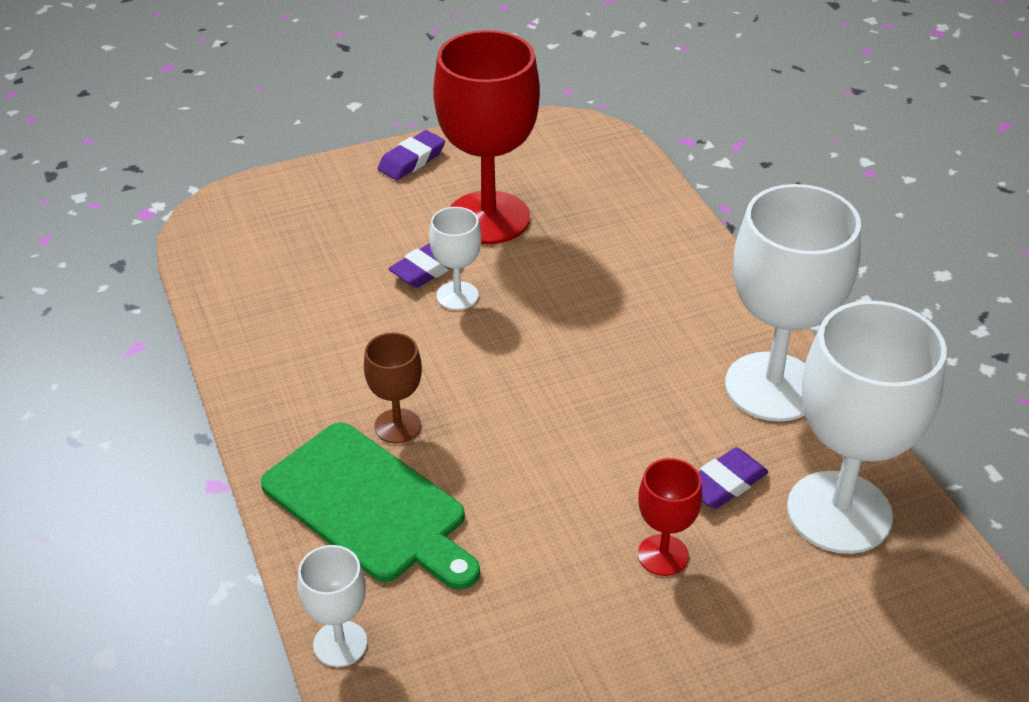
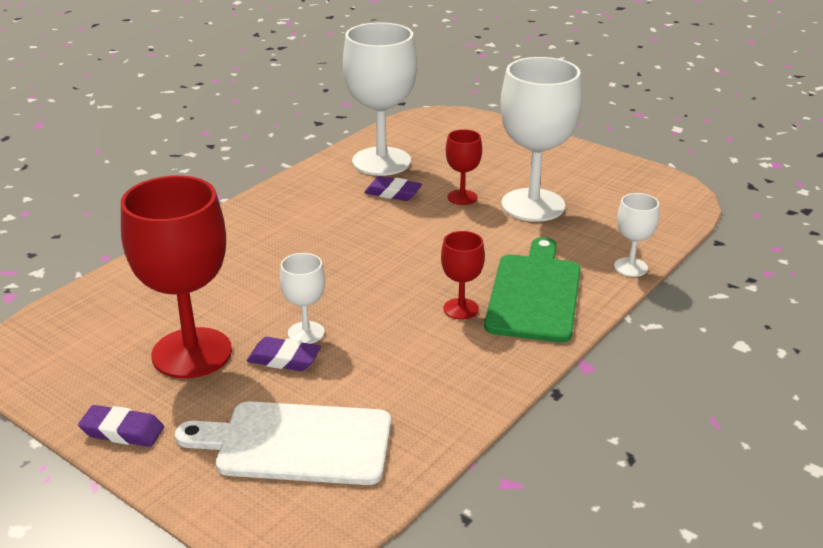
camera: 120 degrees left, 10 degrees down
(304, 241) = (296, 443): none -> white cutting board
(397, 426) = (461, 309): brown goblet -> red goblet
(772, 387) = (299, 196): white goblet -> white goblet (533, 205)

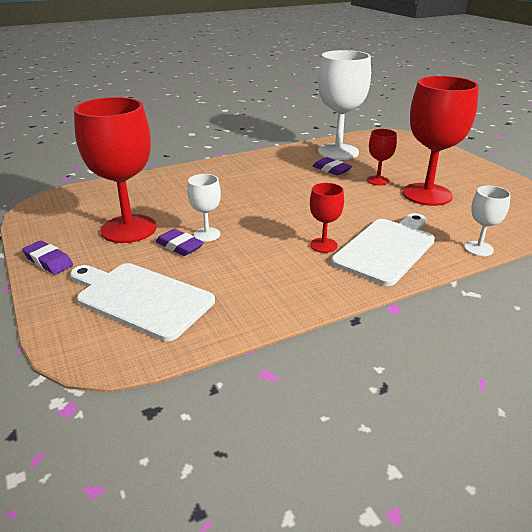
camera: 25 degrees right, 0 degrees up
(533, 205) = (427, 194): white goblet -> red goblet
(534, 294) = (387, 248): green cutting board -> white cutting board

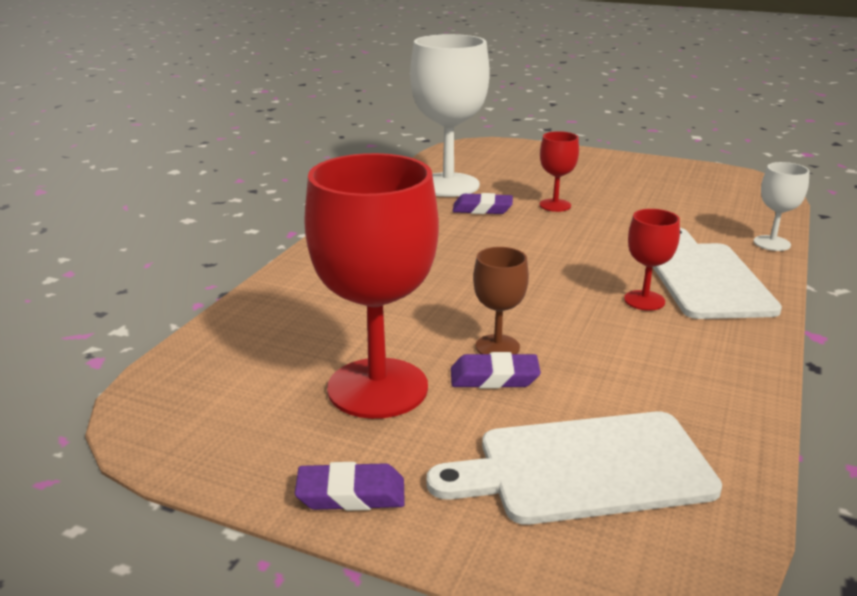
camera: 40 degrees left, 5 degrees down
(207, 234) = (497, 347): white goblet -> brown goblet
(427, 194) = (629, 204): red goblet -> none

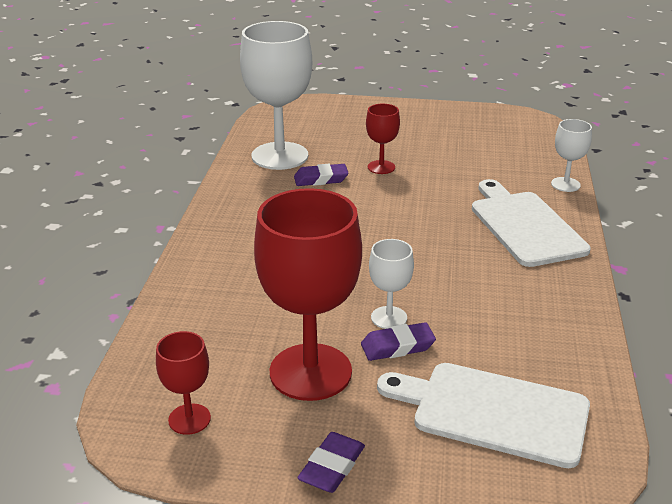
camera: 15 degrees left, 5 degrees up
(351, 494) = (332, 467): purple eraser -> purple eraser turned 45 degrees counterclockwise
(497, 347) = (389, 318): brown goblet -> white goblet
(584, 468) = (493, 412): white cutting board -> white cutting board turned 45 degrees clockwise
(644, 300) = (486, 255): red goblet -> red goblet (189, 419)

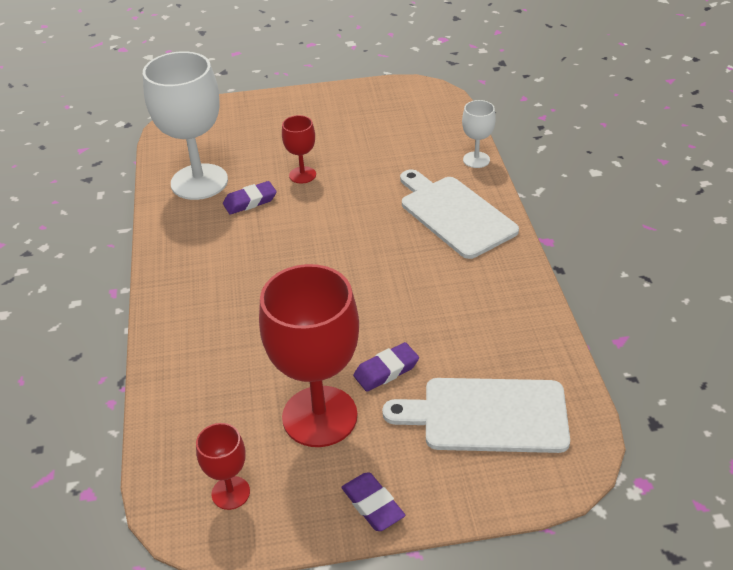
camera: 15 degrees left, 10 degrees up
(332, 467) = (373, 505): purple eraser -> purple eraser turned 45 degrees counterclockwise
(389, 318) = (368, 342): white goblet -> none

